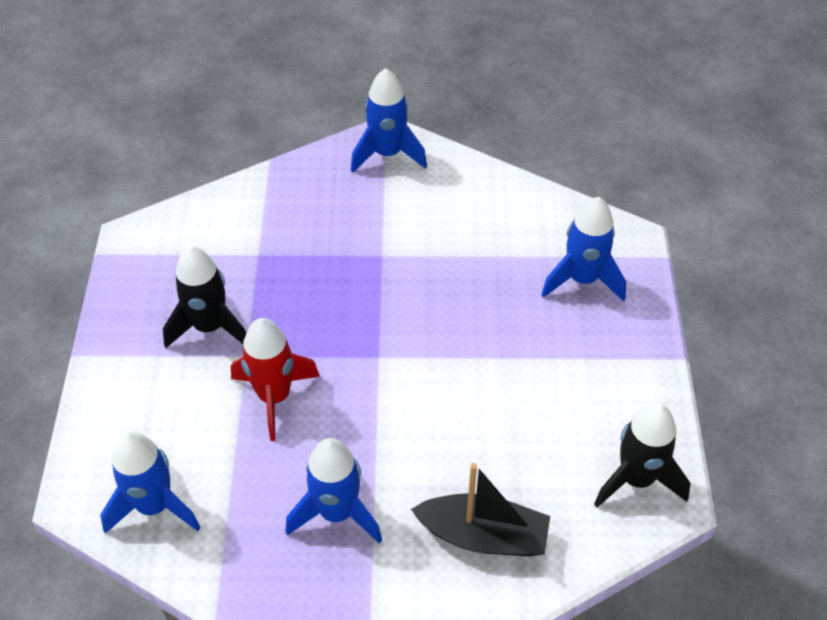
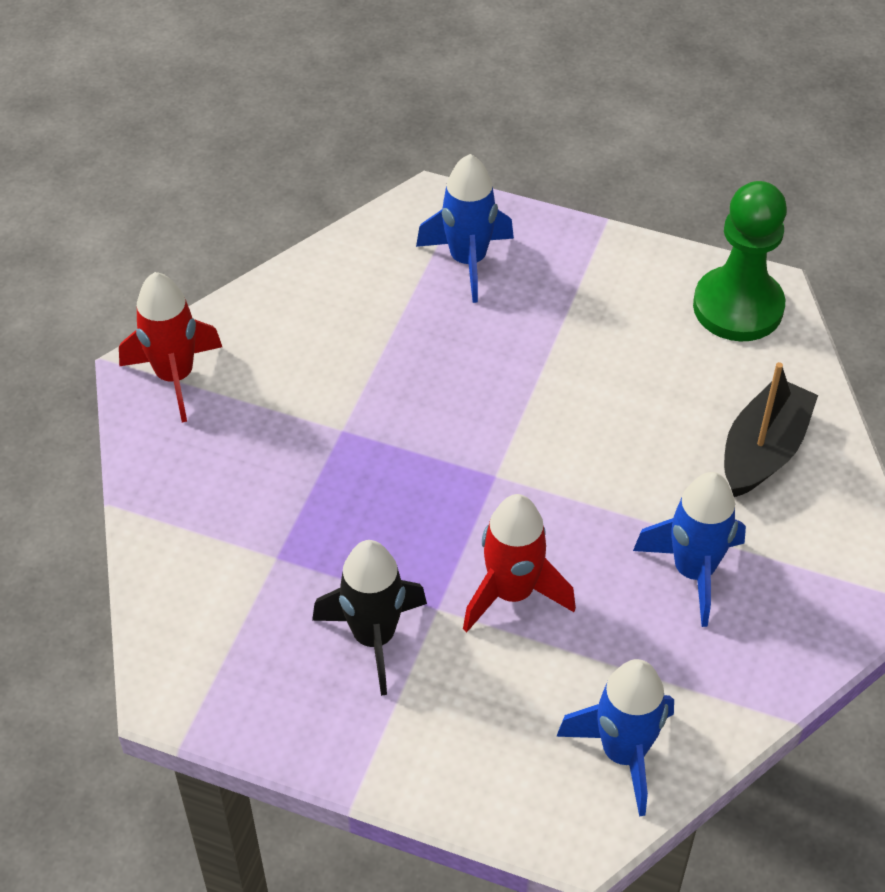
camera: 70 degrees left, 0 degrees up
(387, 154) = (175, 376): blue rocket -> red rocket
(636, 479) = (738, 307): black rocket -> green pawn

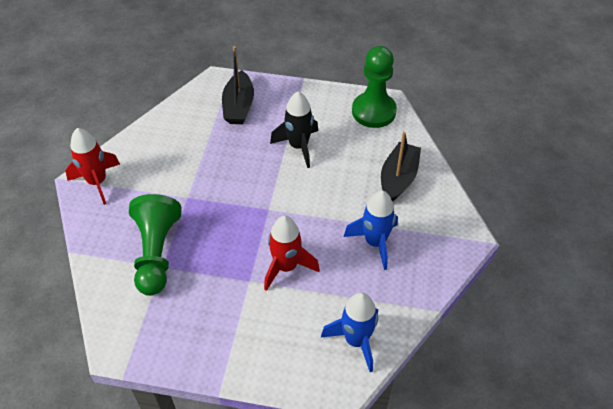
camera: 10 degrees left, 0 degrees up
(269, 529) = (156, 253): none -> green pawn
(374, 637) = (219, 300): black rocket -> black rocket (298, 146)
(468, 261) = (238, 106): blue rocket -> black boat

